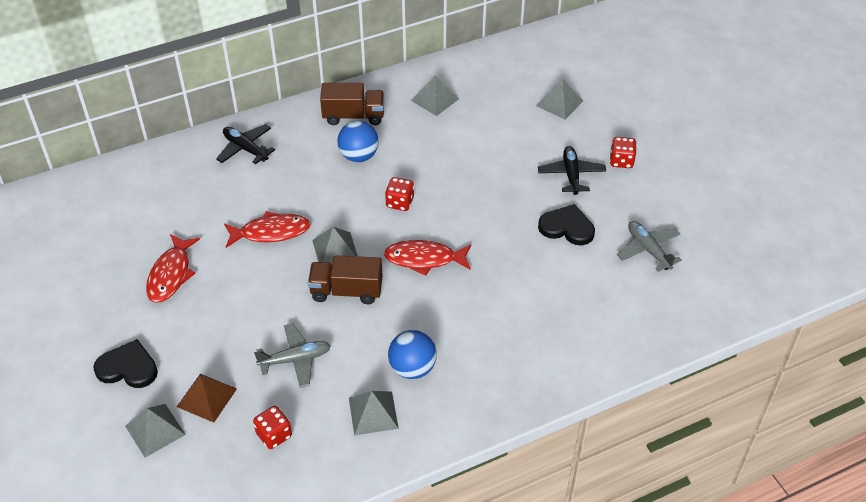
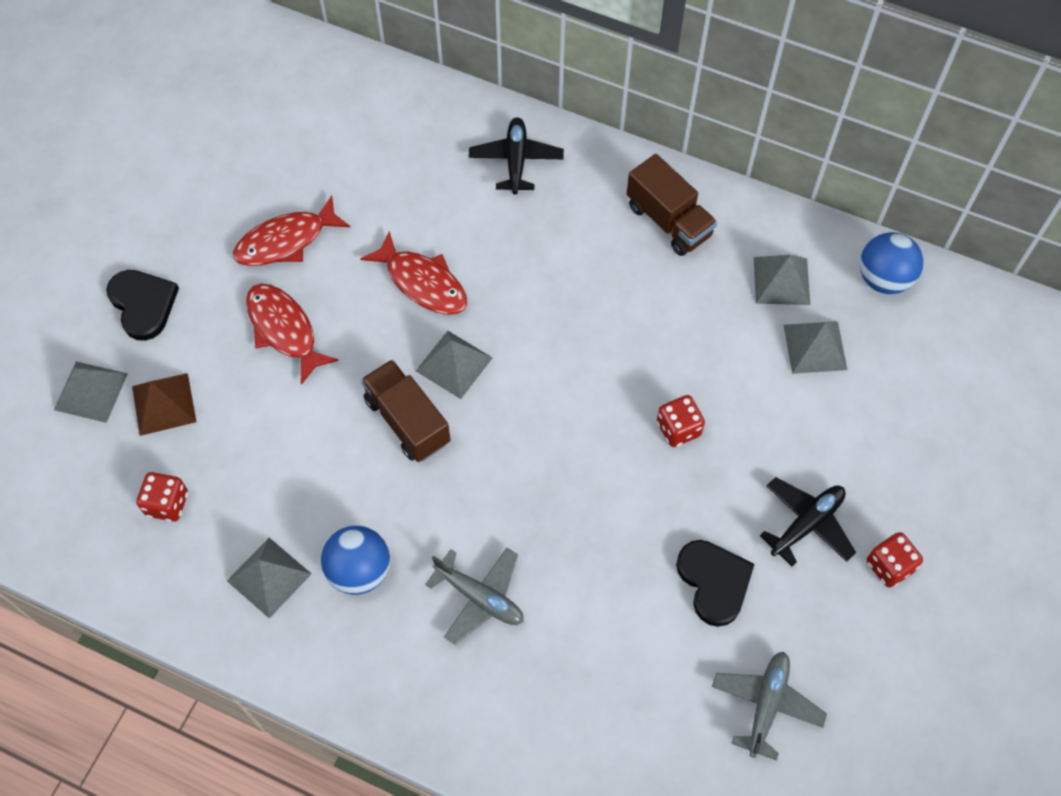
camera: 50 degrees right, 15 degrees up
(295, 359) = (276, 446): grey plane -> grey plane (480, 597)
(359, 156) = (612, 275): blue ball -> blue ball (883, 279)
(400, 202) = (582, 372): red dice -> red dice (678, 429)
(424, 259) = (522, 463): red fish -> red fish (284, 330)
(559, 103) = (918, 420): grey pyramid -> grey pyramid (815, 347)

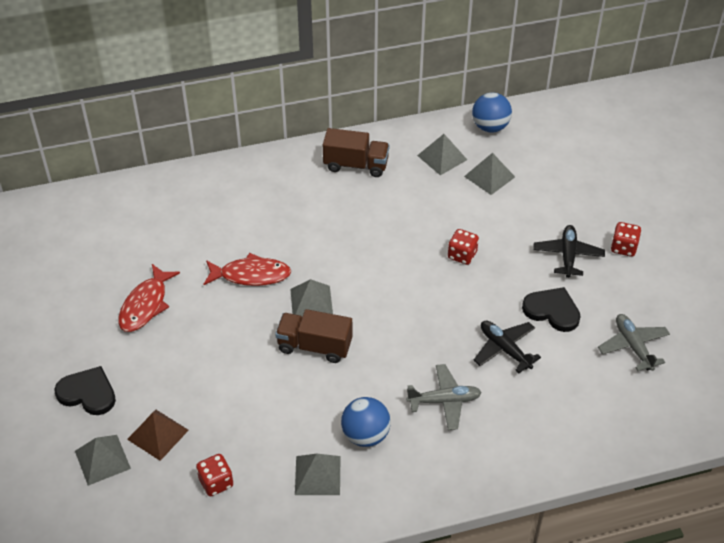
camera: 40 degrees left, 15 degrees down
(284, 330) = (193, 349): red fish -> none
(516, 160) = (241, 185): black plane -> black plane (504, 349)

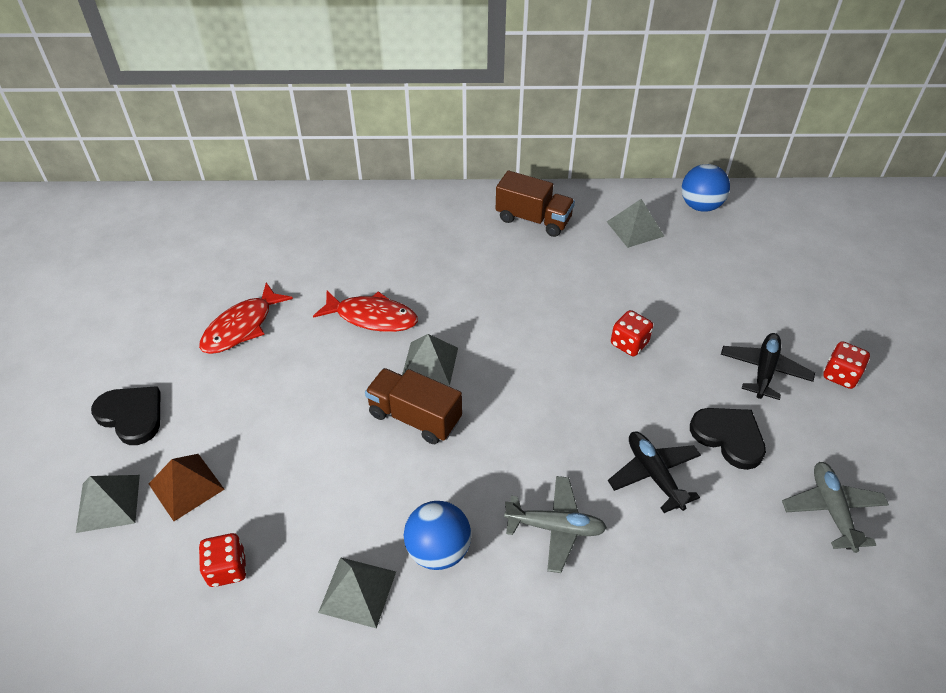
camera: 15 degrees right, 0 degrees up
(489, 176) = (686, 259): grey pyramid -> none

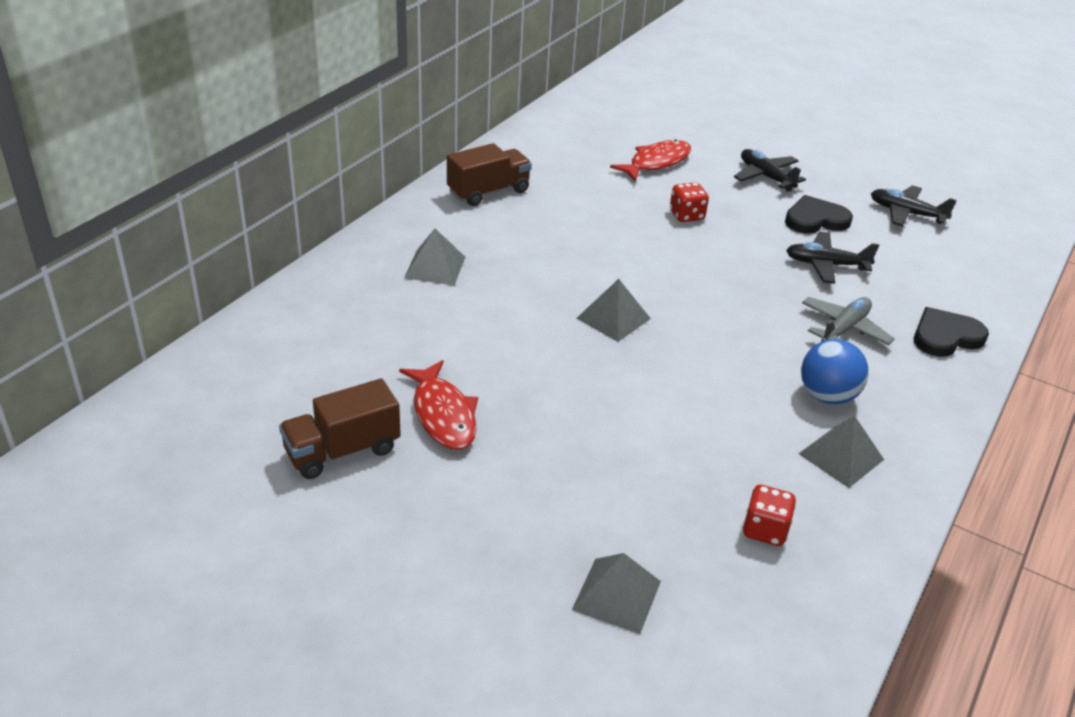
camera: 60 degrees left, 10 degrees down
(131, 415) = (500, 540): black heart -> black heart (945, 336)
(186, 486) = (639, 527): brown pyramid -> none
(372, 317) = (519, 327): red fish -> red fish (656, 163)
(415, 417) = (671, 351): brown truck -> brown truck (342, 450)
(635, 229) = (559, 154): grey pyramid -> grey pyramid (435, 267)
(700, 206) = (566, 117): blue ball -> none
(832, 510) = (906, 213): grey plane -> black plane
(840, 375) = (795, 153): red dice -> none

